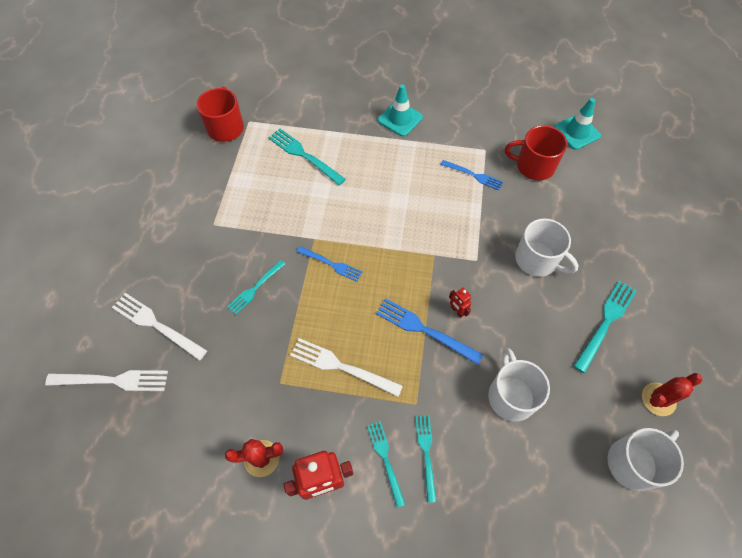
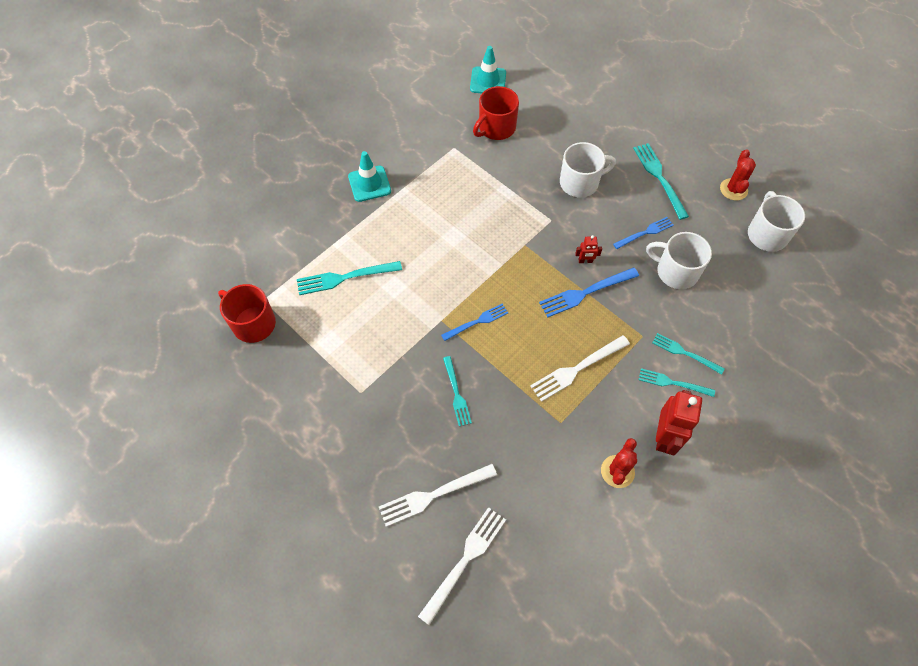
camera: 55 degrees left, 0 degrees up
(474, 175) = (472, 171): blue fork -> blue fork (645, 232)

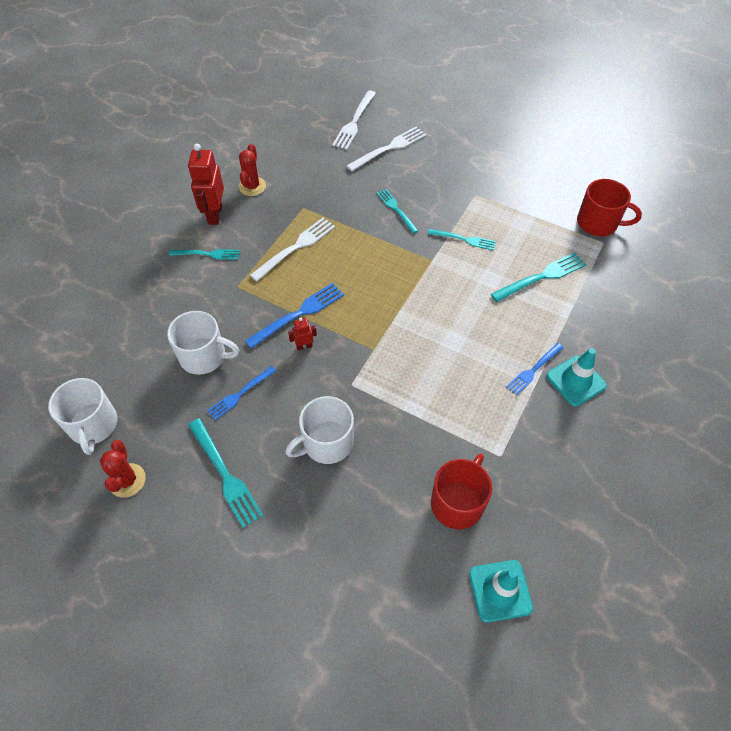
camera: 165 degrees right, 5 degrees down
(477, 321) = (398, 266): blue fork -> blue fork (533, 370)
(684, 353) = (196, 280): turquoise fork -> turquoise fork (464, 239)

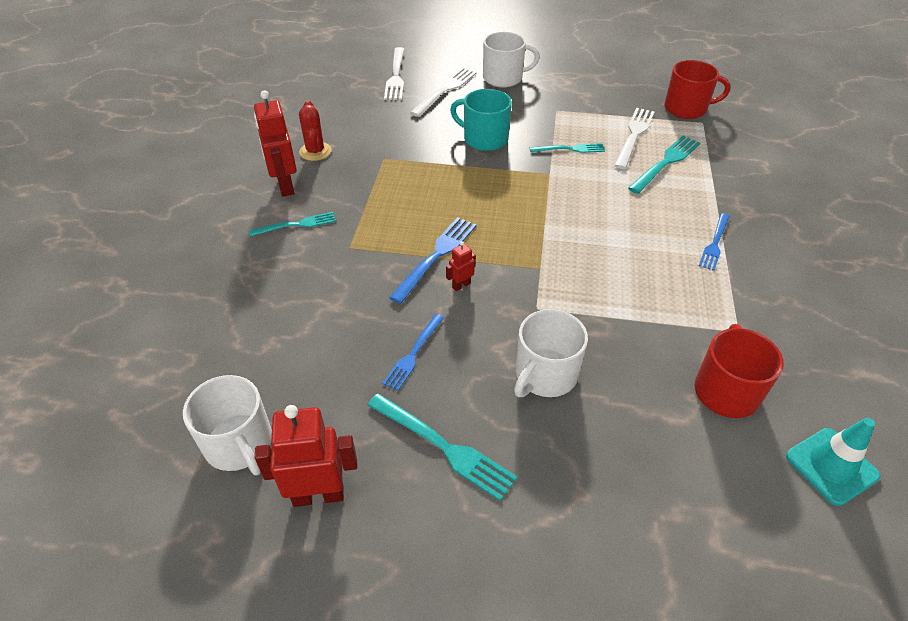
camera: 20 degrees left, 10 degrees down
(127, 480) = (318, 495): red cactus -> red robot
(204, 356) = (347, 327): white mug -> white mug (504, 78)
(296, 247) = (397, 195): white fork -> white fork (634, 135)
(396, 209) = (484, 139): turquoise fork -> turquoise mug
(576, 381) = (761, 242): turquoise traffic cone -> none

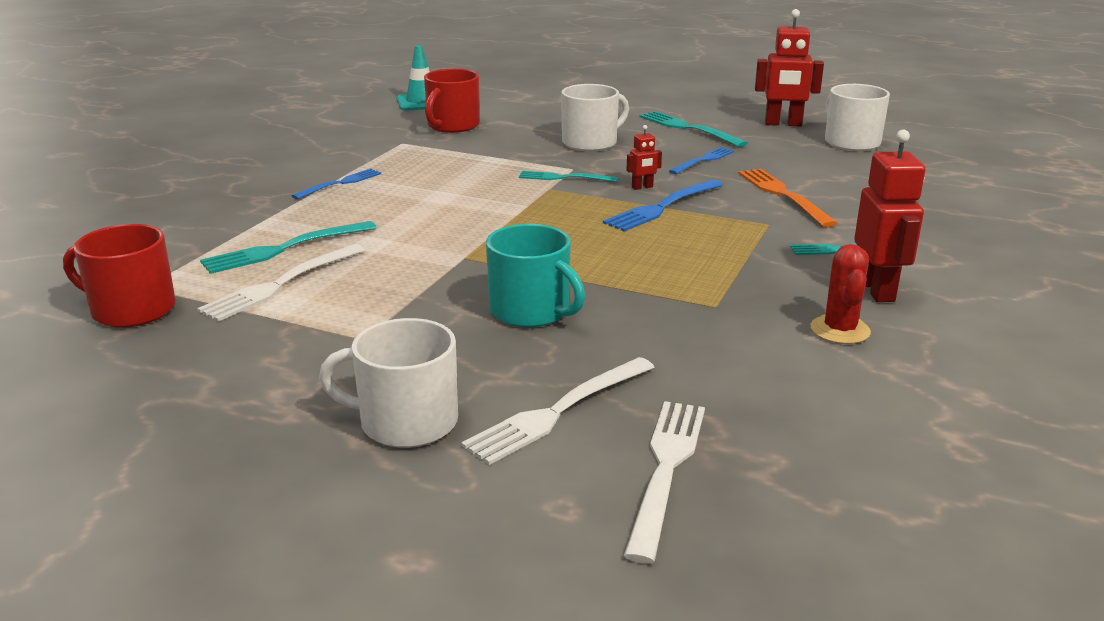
camera: 165 degrees left, 20 degrees down
(335, 295) = (782, 195): none -> orange fork
(570, 149) = (402, 280): turquoise fork -> turquoise fork (563, 178)

